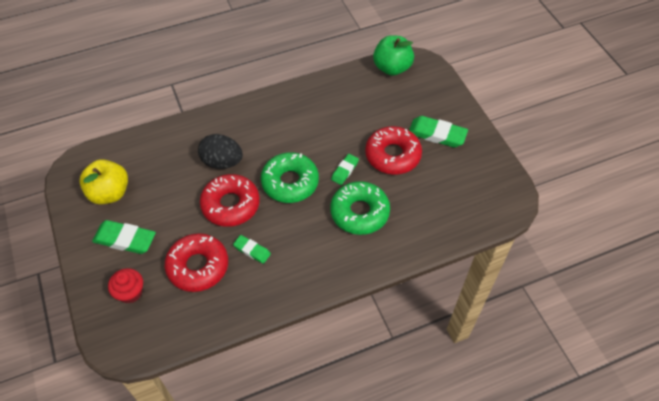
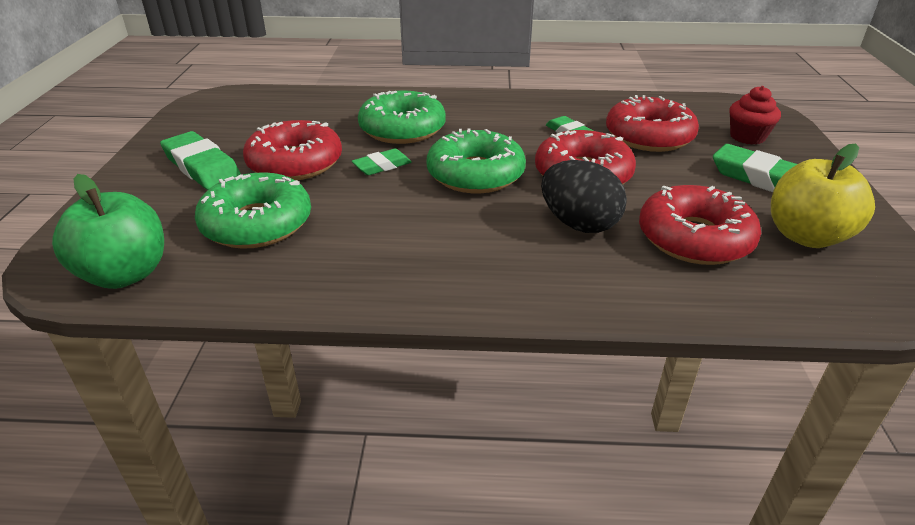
camera: 155 degrees left, 20 degrees down
(165, 172) = (694, 238): none -> red donut
(369, 109) = (257, 224): none -> green donut

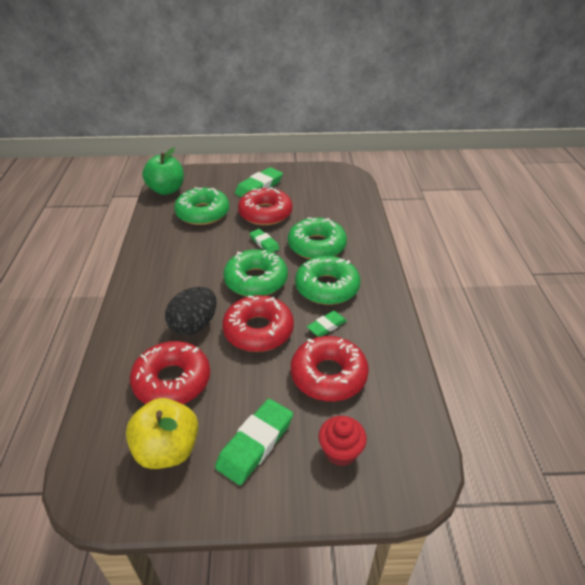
camera: 85 degrees right, 5 degrees up
(496, 128) = (327, 287): none -> green donut

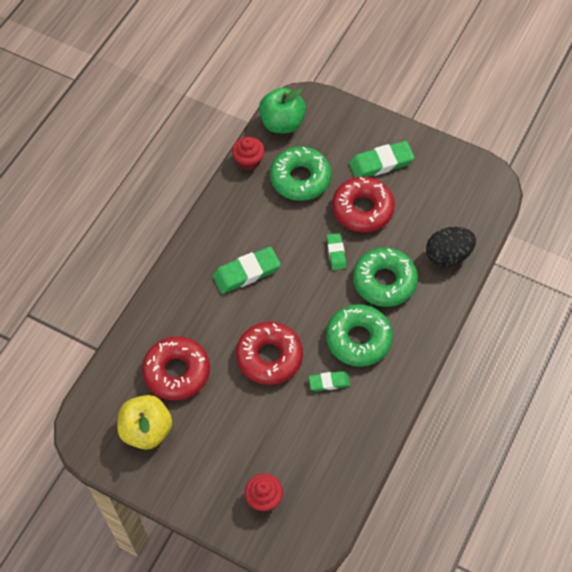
camera: 30 degrees right, 20 degrees up
(152, 217) = (248, 161): none -> red cupcake
(194, 325) = (220, 324): black egg -> black egg (448, 256)
(255, 443) = (208, 459): green eraser -> green eraser (246, 272)
(256, 280) = (300, 298): green donut -> none
(328, 375) = (298, 431): red donut -> none

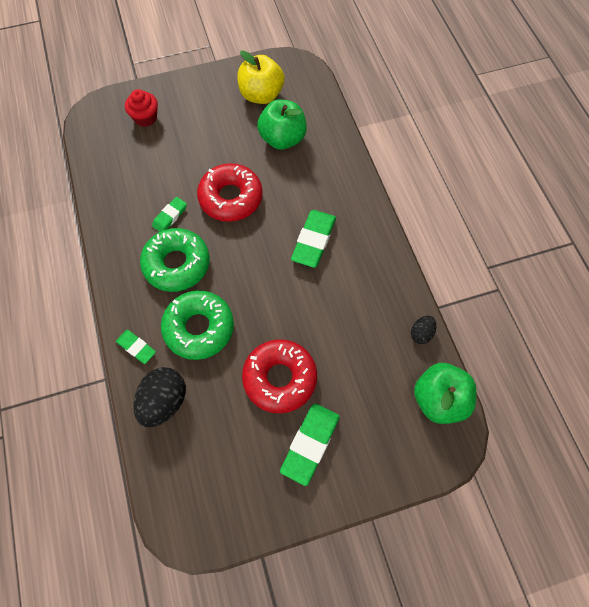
camera: 135 degrees right, 5 degrees up
(177, 372) = (282, 139): red donut -> green apple
(248, 161) = (421, 333): red cupcake -> black egg
(300, 179) = (361, 358): green donut -> none
(336, 253) = (262, 317): green eraser -> green eraser (136, 347)

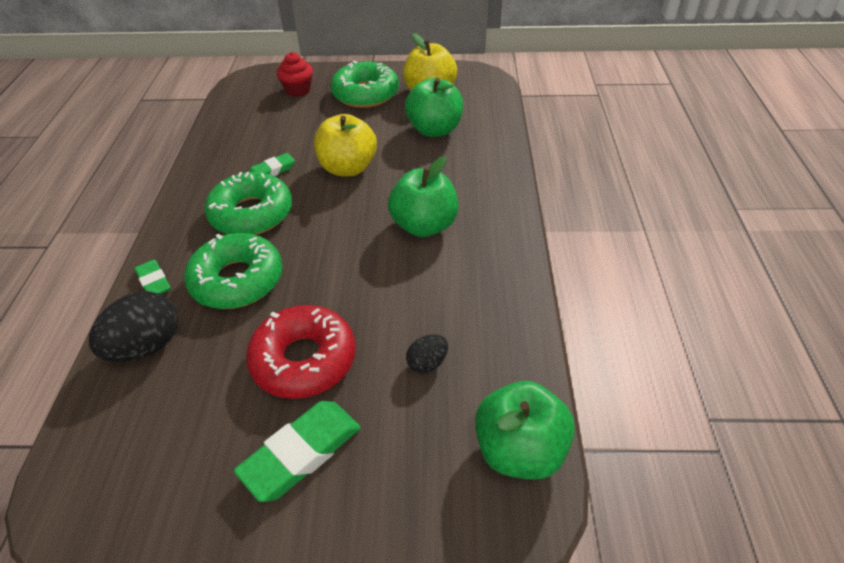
camera: 20 degrees right, 20 degrees down
(207, 109) = (365, 94): none -> green donut
(231, 198) = (348, 168): red donut -> yellow apple
(313, 240) = (424, 226): green eraser -> green apple
(421, 333) = (525, 358): black egg -> black egg (427, 363)

